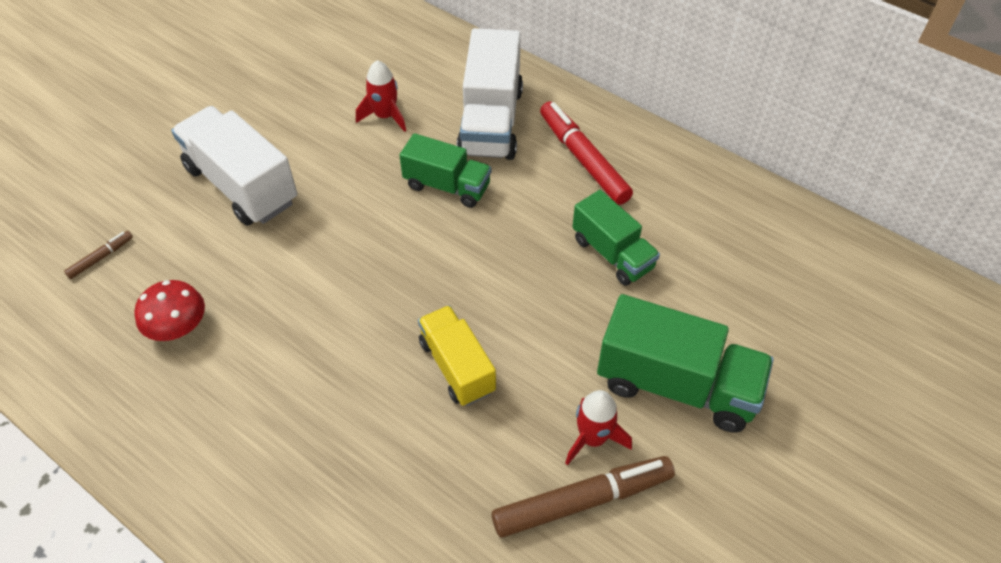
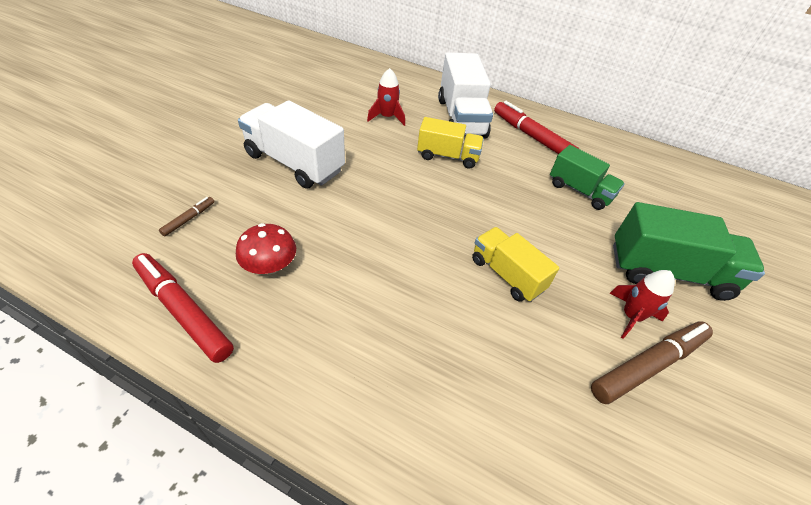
camera: 15 degrees left, 5 degrees down
(75, 373) = (183, 311): none -> red marker
(447, 186) = (447, 156): green truck -> yellow truck

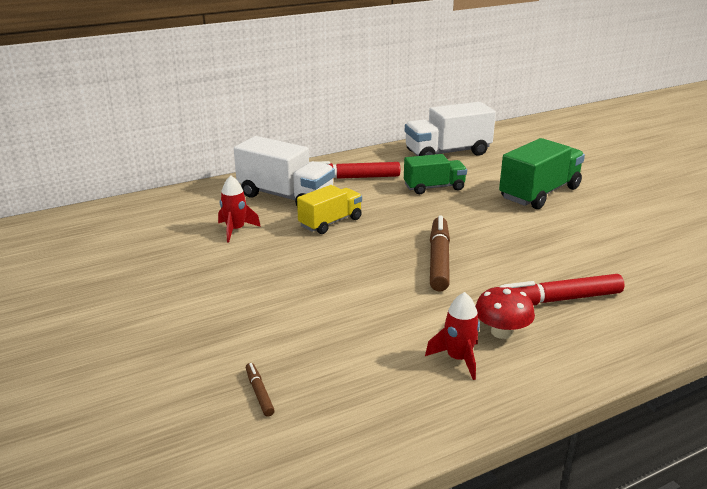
camera: 50 degrees left, 20 degrees down
(183, 311) = (393, 426): red marker -> red marker (556, 300)
(270, 266) = (379, 359): red mushroom -> red mushroom (501, 332)
(294, 163) = (243, 303): white truck -> white truck (447, 153)
(507, 274) = (491, 251): yellow truck -> none
(631, 316) = (565, 222): red rocket -> red rocket (458, 359)
(648, 365) = (607, 234): brown marker -> brown marker (439, 260)

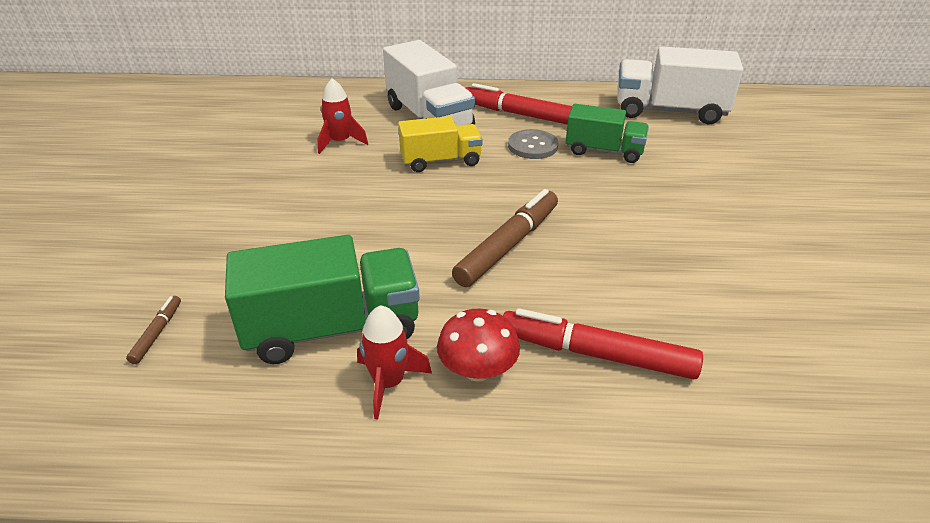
camera: 30 degrees right, 10 degrees up
(383, 196) = (532, 146): none -> grey button
(539, 193) = (736, 197): green truck -> green truck (332, 328)

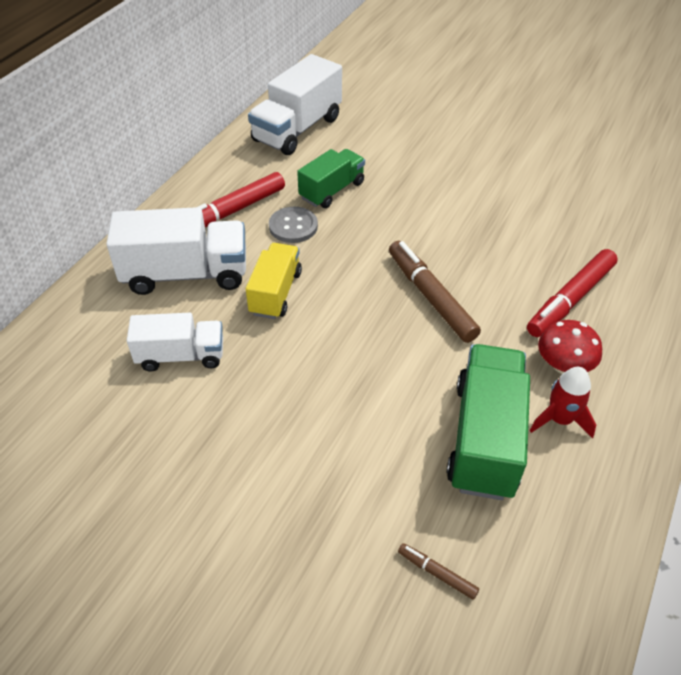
camera: 65 degrees left, 10 degrees up
(340, 142) = (181, 356): red rocket -> white truck

